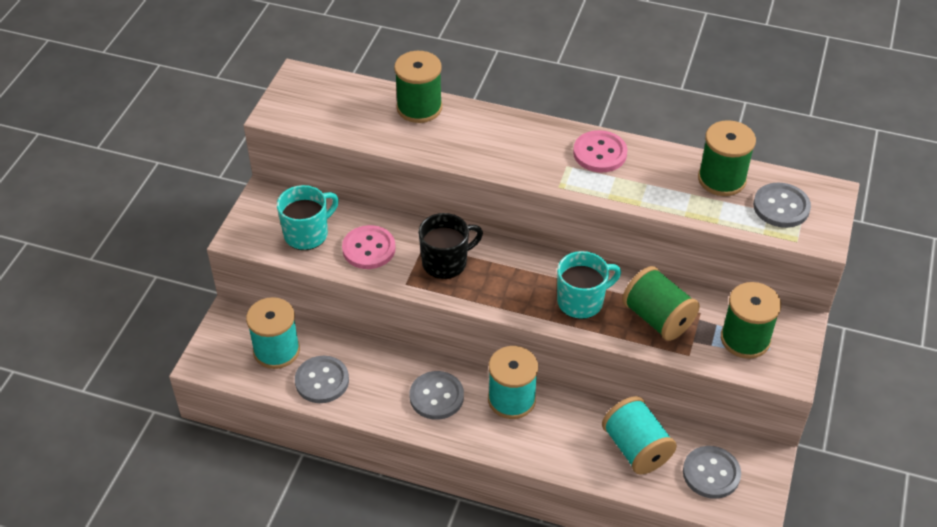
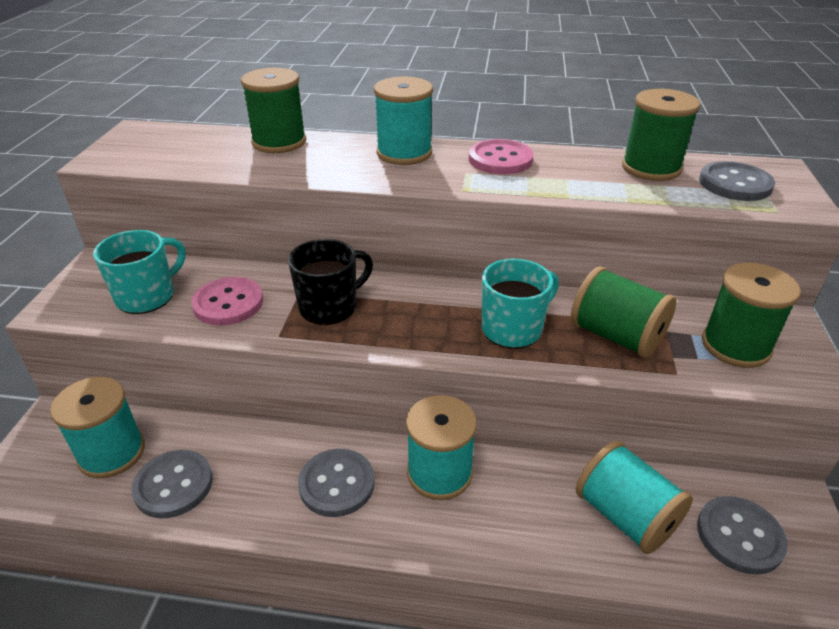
camera: 10 degrees left, 10 degrees down
(521, 135) = (404, 153): none -> turquoise spool

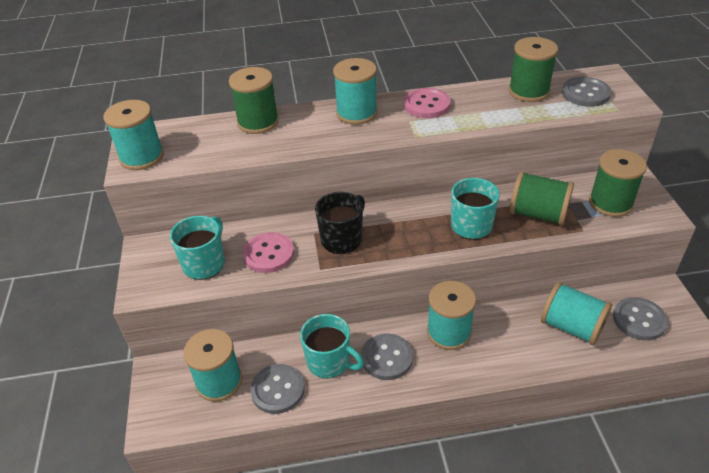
camera: 15 degrees left, 5 degrees up
(121, 152) = (142, 157): none -> turquoise spool
(260, 467) = (329, 362): none -> turquoise mug

